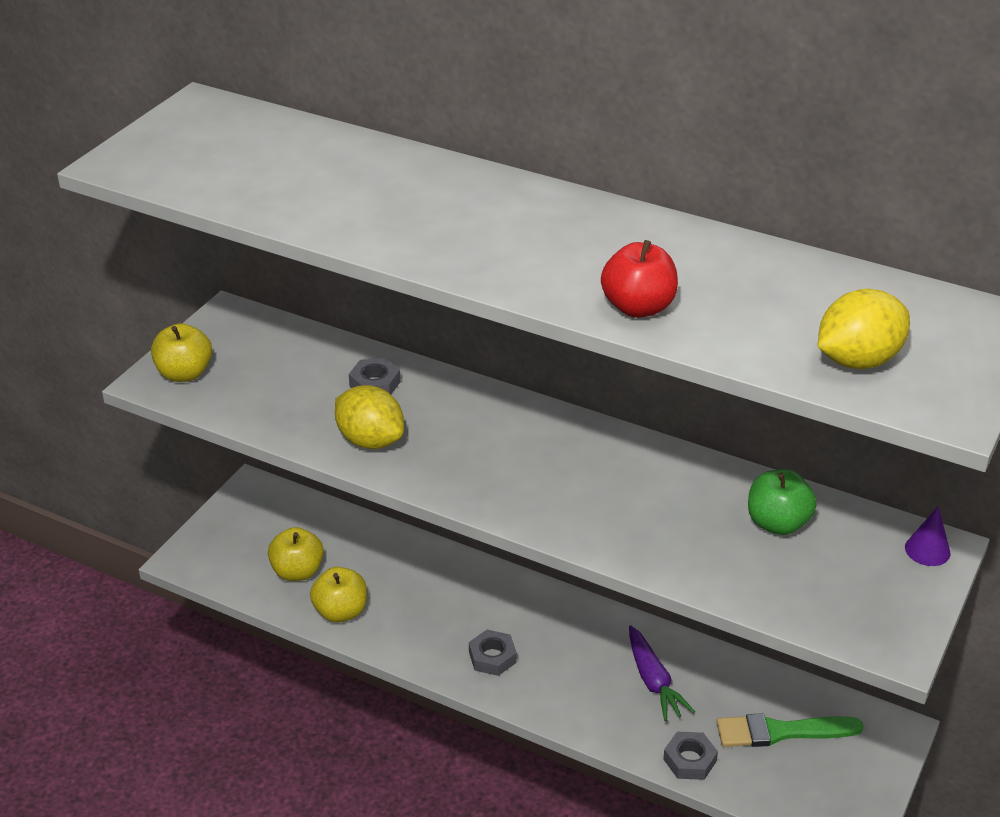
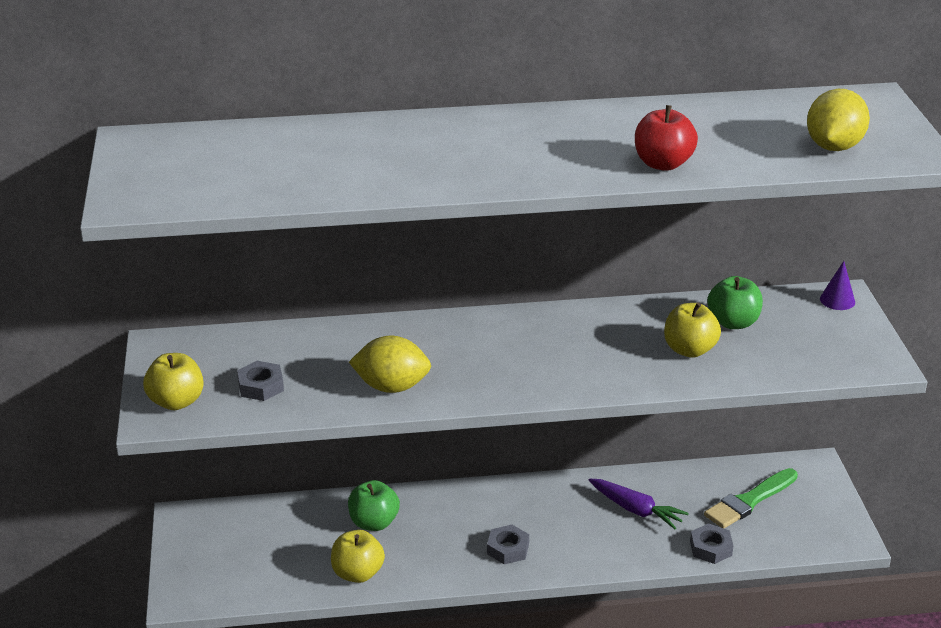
camera: 35 degrees left, 5 degrees down
(297, 571) = (290, 561): yellow apple -> yellow apple (689, 350)
(375, 384) = (346, 347): grey nut -> grey nut (261, 386)
(400, 571) = (374, 523): none -> green apple

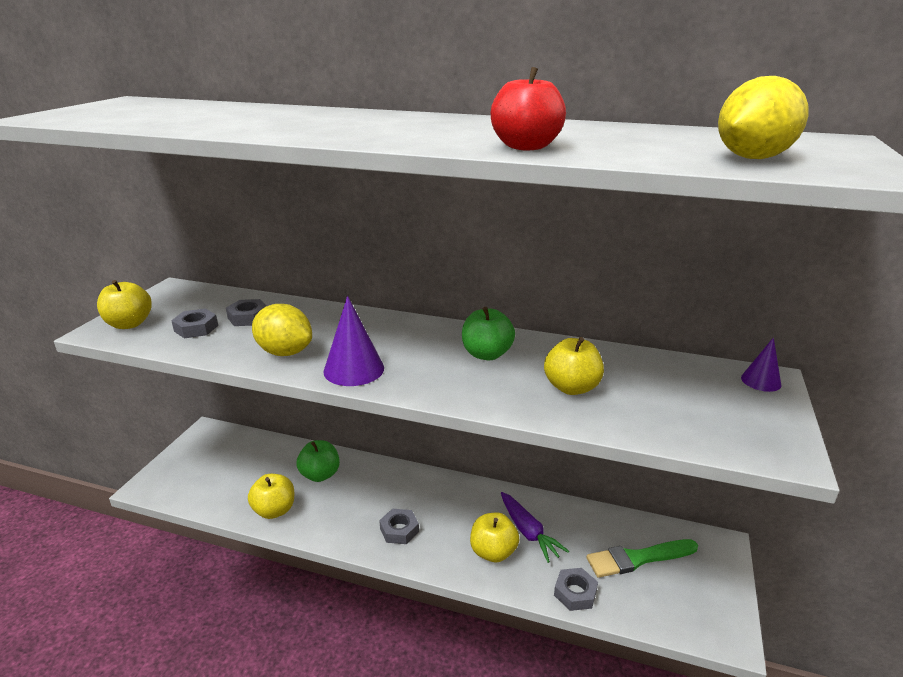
camera: 25 degrees right, 5 degrees down
(301, 358) = (248, 317): none -> grey nut
(480, 386) = (354, 369): none -> purple cone
(615, 538) = (493, 552): none -> yellow apple
(733, 322) = (634, 375): green apple -> green apple (486, 354)

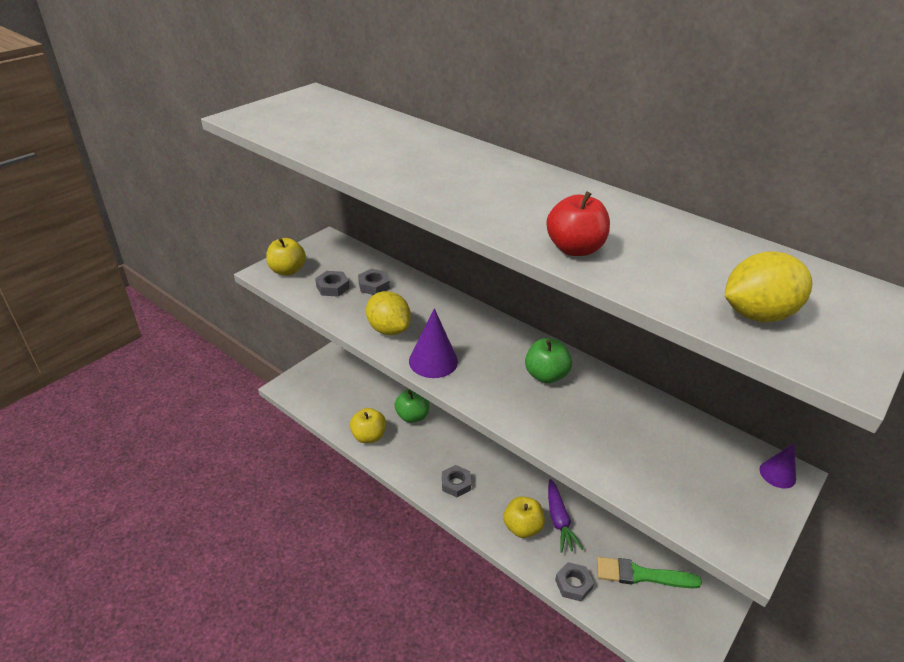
camera: 20 degrees right, 10 degrees up
(571, 387) = (599, 430): yellow apple -> none

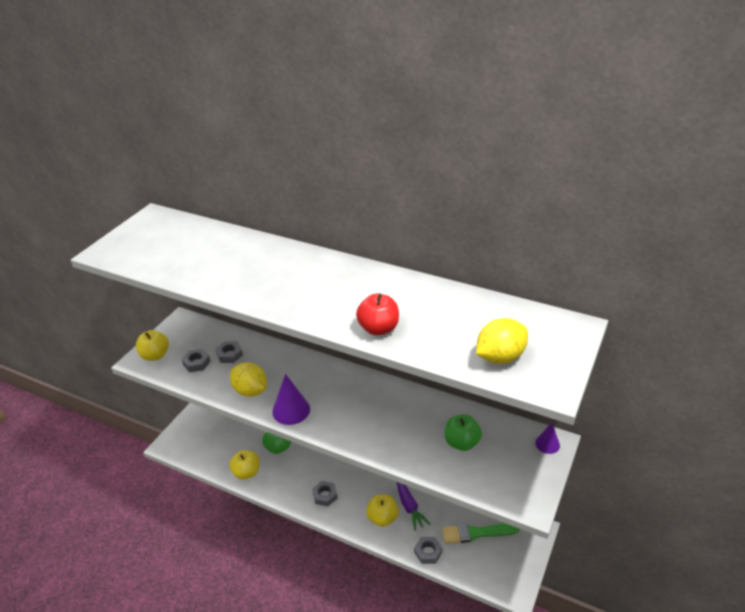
camera: 10 degrees left, 0 degrees up
(545, 375) = (377, 403): green apple -> green apple (461, 443)

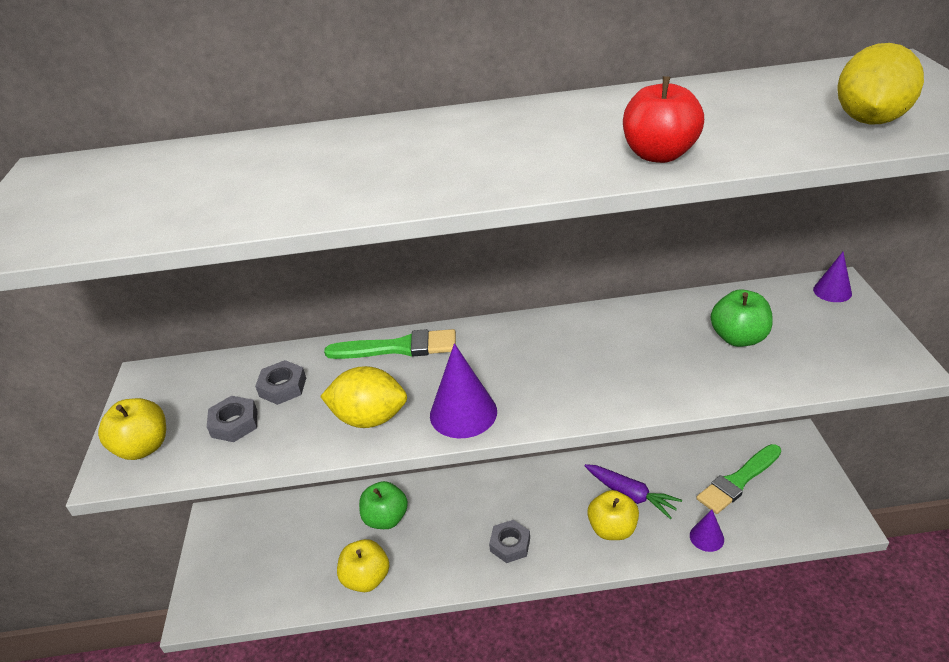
camera: 30 degrees left, 0 degrees up
(295, 360) = (398, 347): none -> green brush
(428, 552) = (706, 537): grey nut -> purple cone

